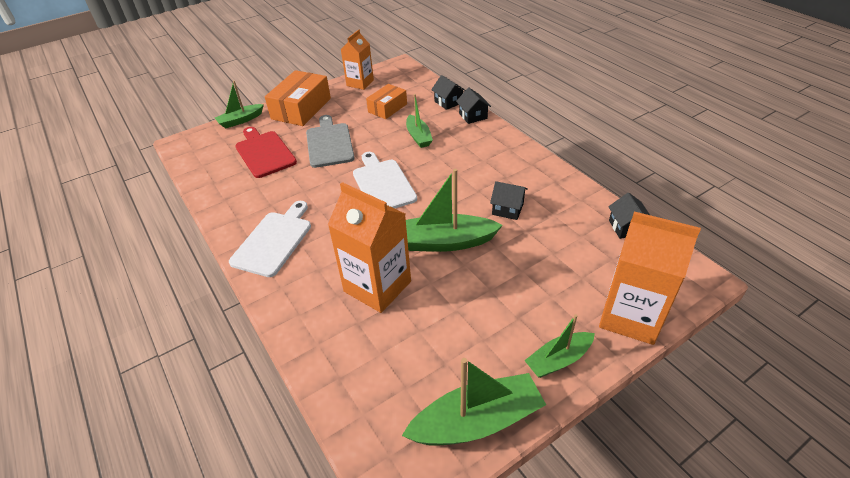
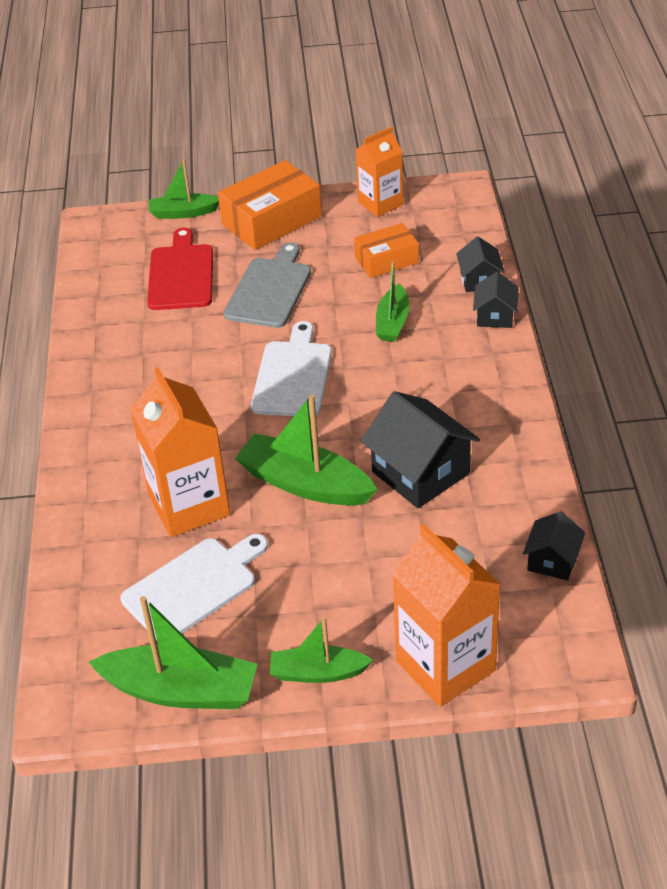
camera: 30 degrees right, 0 degrees up
(273, 241) = (115, 402): white cutting board -> white cutting board (193, 586)
(507, 209) = (420, 472): black house -> black house, size x1.81

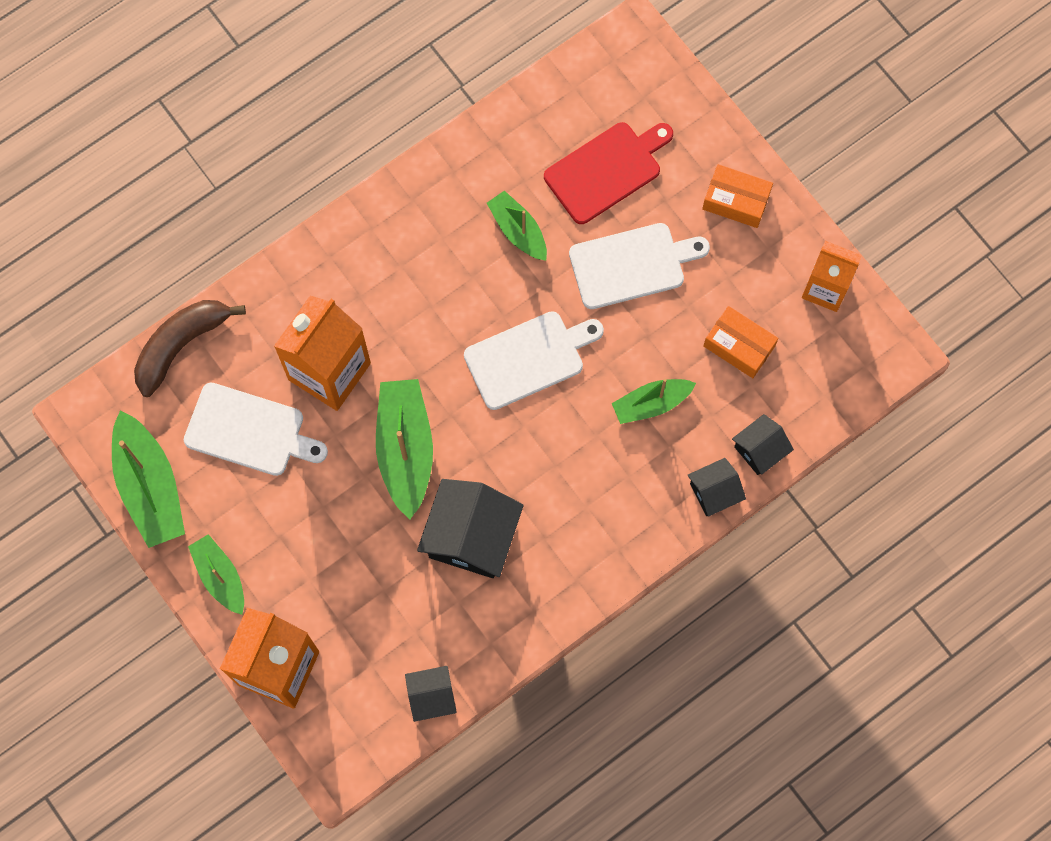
camera: 55 degrees right, 30 degrees up
(65, 602) = (181, 345): none -> brown banana
(183, 213) = (698, 110): green boat -> green boat (518, 231)
(269, 290) = (632, 265): grey cutting board -> white cutting board
(272, 220) = (736, 201): orange box -> orange box, size x0.62

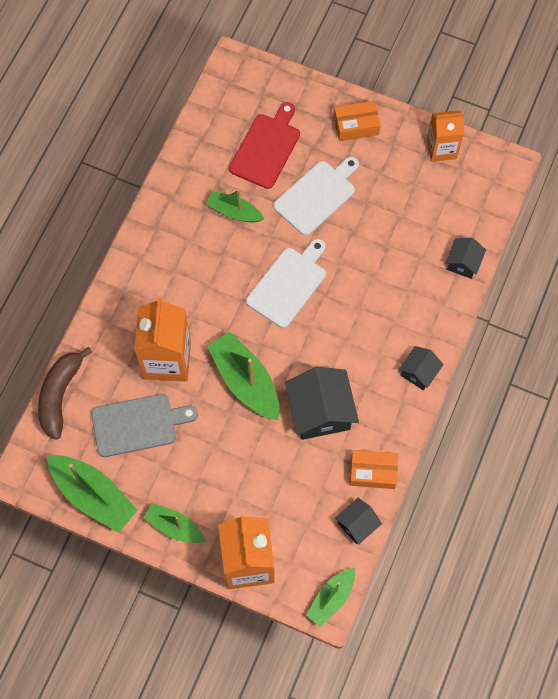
camera: 30 degrees left, 5 degrees down
(249, 431) = (138, 424): white cutting board -> grey cutting board
(651, 403) = (380, 271): green boat -> green boat (331, 598)
(714, 492) = (452, 303): black house -> black house (419, 372)
(739, 346) = (412, 209): orange box -> orange box (373, 472)

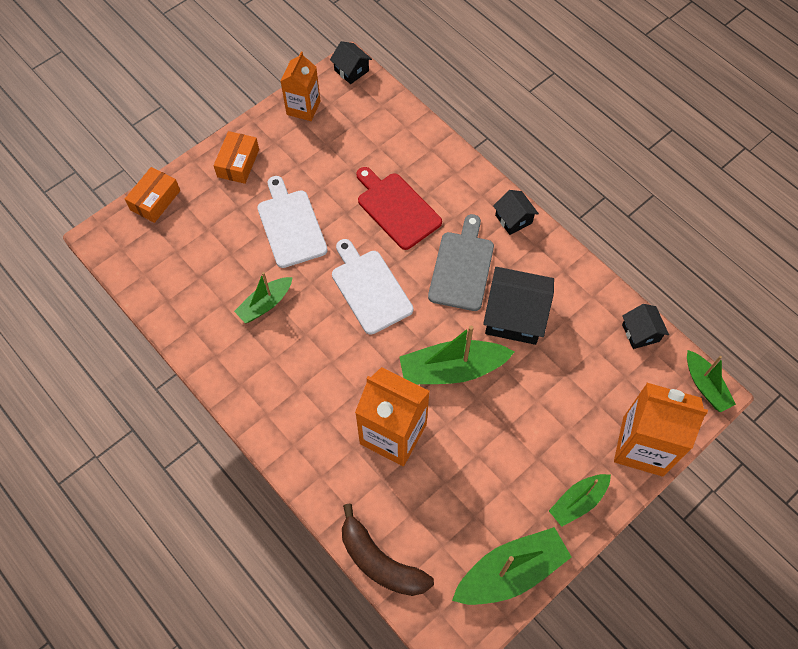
camera: 65 degrees left, 5 degrees down
(138, 424) = (451, 493): grey cutting board -> grey cutting board (462, 267)
(266, 148) = (214, 247): red cutting board -> red cutting board (396, 208)
(373, 472) = (594, 298): orange box -> orange box (155, 200)
(463, 263) = (425, 140): black house -> black house (351, 70)

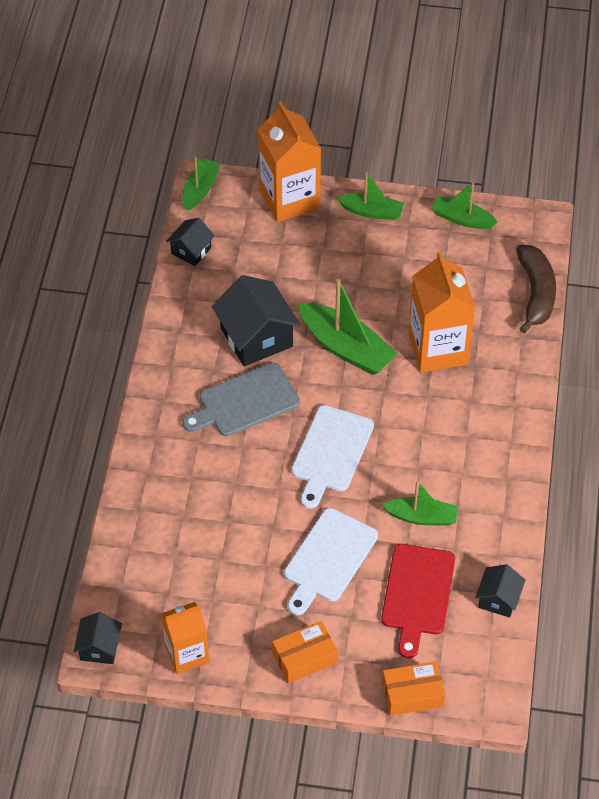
camera: 130 degrees left, 10 degrees down
(396, 208) = (231, 490): red cutting board -> red cutting board (417, 594)
(510, 572) = (462, 219): green boat -> green boat, size x0.61
(513, 219) = (159, 397): black house -> black house (498, 599)

